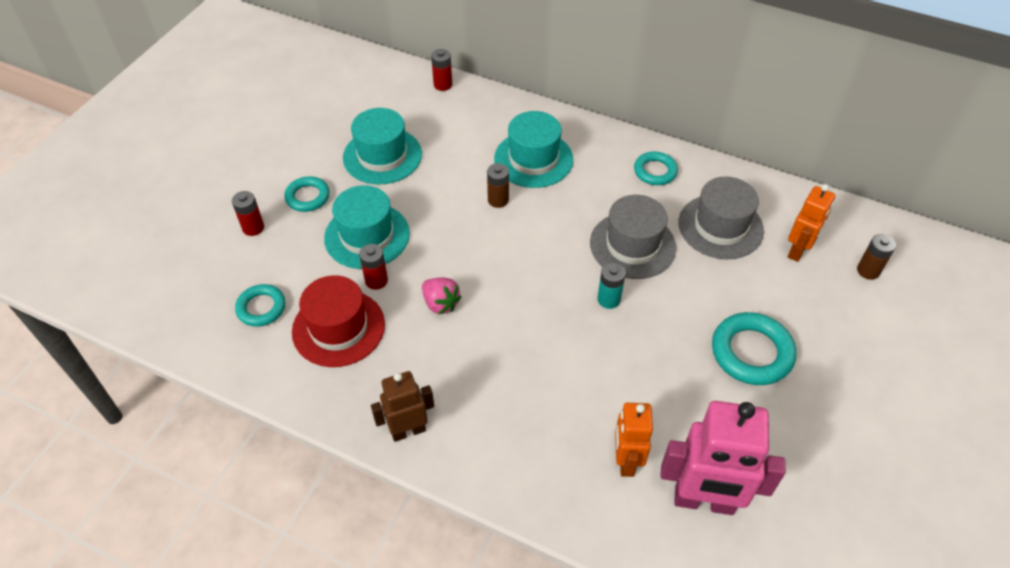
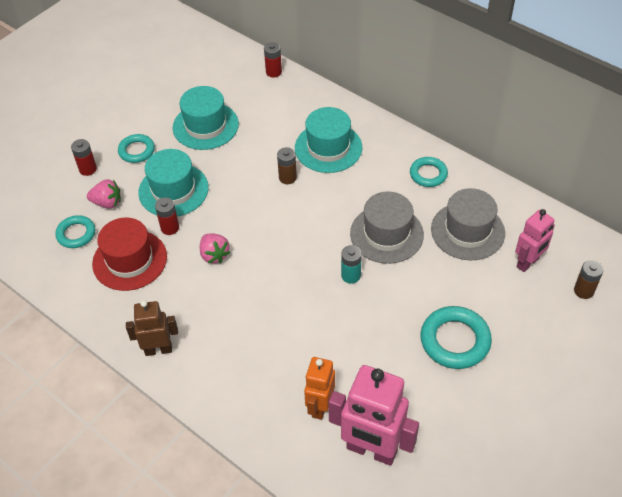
camera: 15 degrees right, 0 degrees up
(289, 264) = (107, 203): none -> pink strawberry
(798, 250) = (528, 263): orange robot -> pink robot

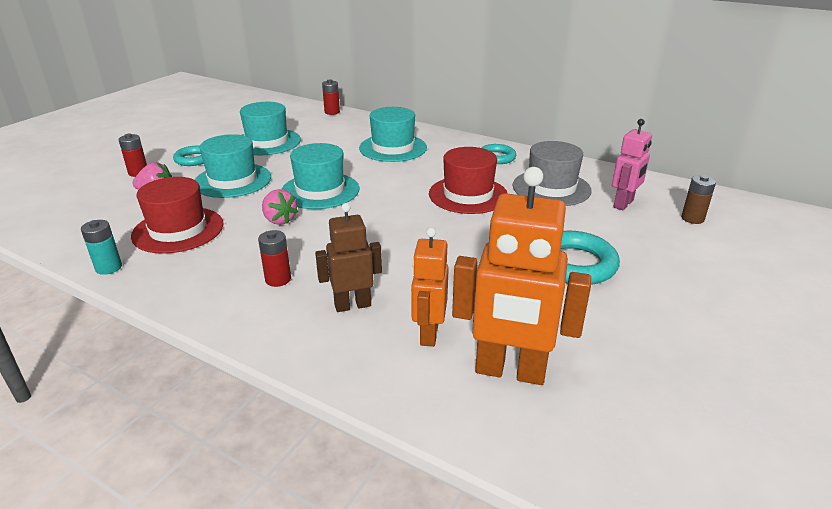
camera: 10 degrees left, 20 degrees down
(76, 234) = (116, 215): turquoise ring -> none
(158, 349) = (208, 299): brown robot -> brown robot (352, 305)
(170, 228) = (227, 204): red battery -> red battery (278, 279)
(252, 214) = (320, 190): none -> turquoise hat
(287, 178) = (355, 167): brown battery -> none
(351, 275) = (438, 224): turquoise battery -> turquoise battery (109, 268)
(371, 450) = (510, 372): pink robot -> orange robot
(386, 234) = (468, 195): grey hat -> red hat

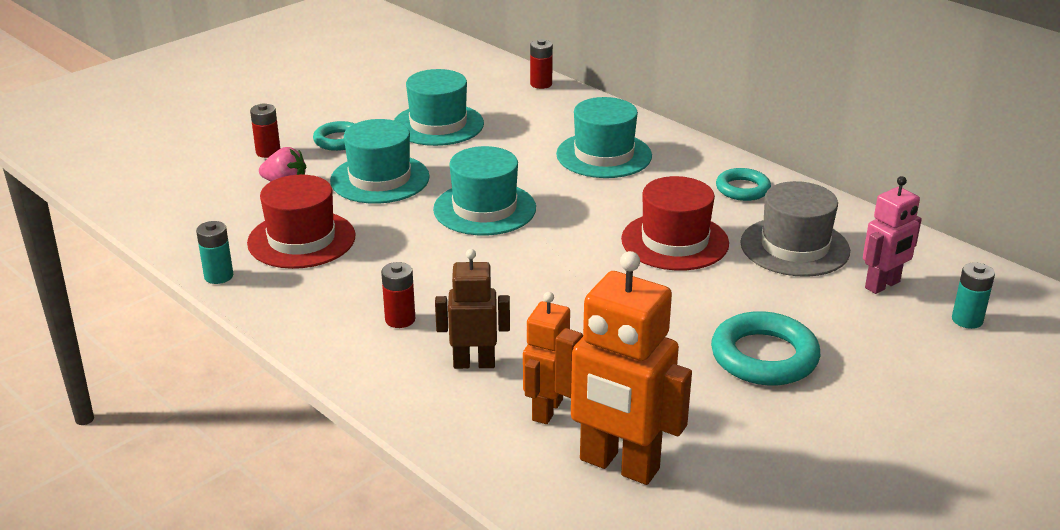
camera: 15 degrees right, 0 degrees up
(279, 220) = (422, 243): pink strawberry -> none
(692, 218) = (967, 320): brown battery -> turquoise battery

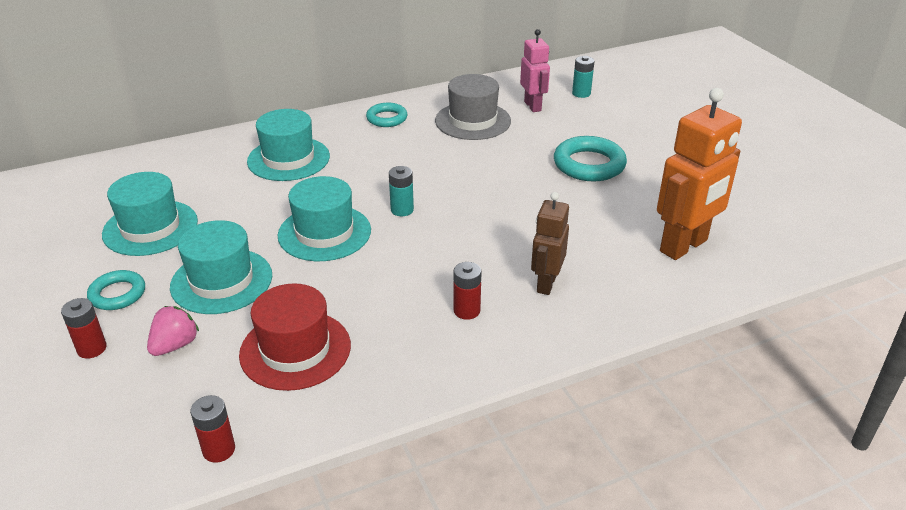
camera: 70 degrees left, 5 degrees up
(218, 276) = (324, 419): turquoise battery -> turquoise battery (402, 210)
(541, 84) = (135, 159): red battery -> red battery (219, 450)
(546, 410) = (615, 262): orange robot -> none
(675, 241) = (436, 161): red hat -> none

